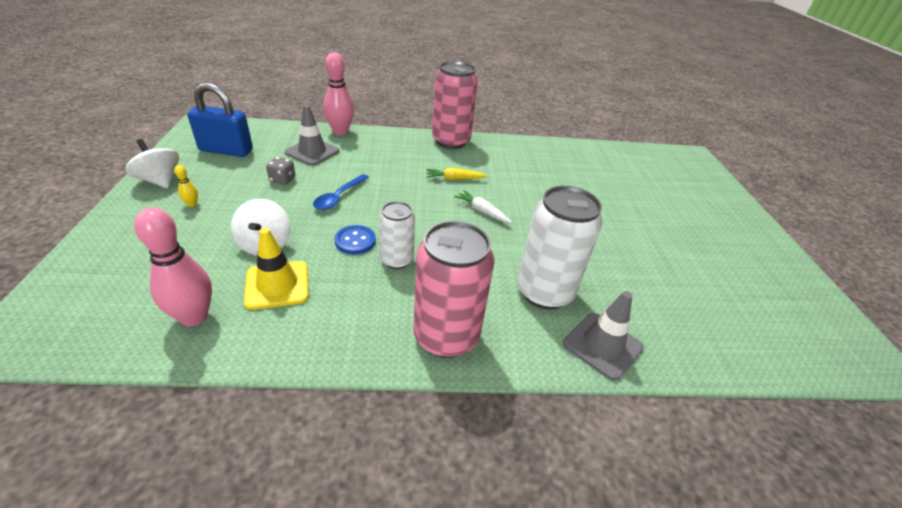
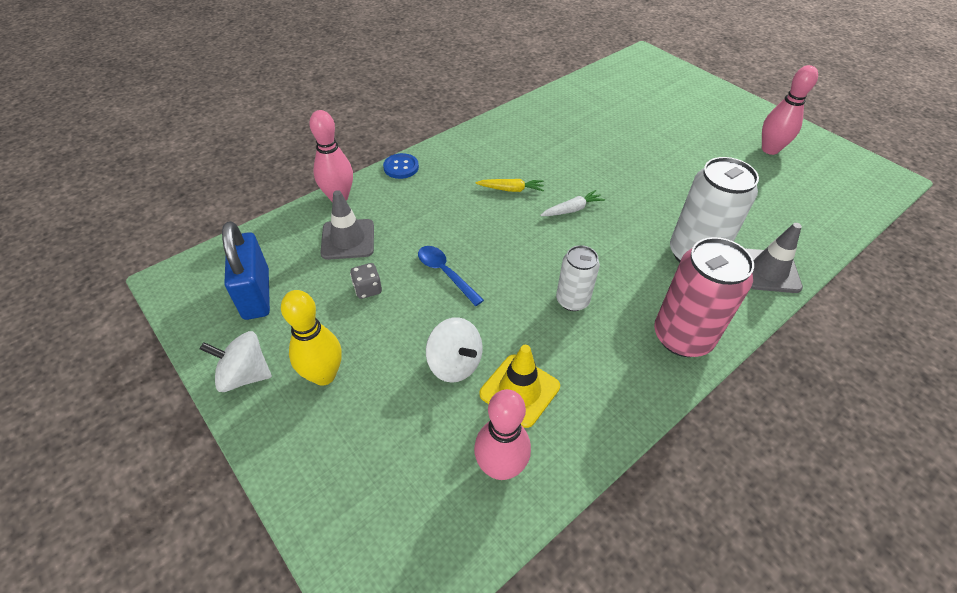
camera: 35 degrees left, 10 degrees up
(192, 204) = (324, 375): yellow bowling pin -> yellow bowling pin, size x2.27
(226, 150) = (256, 294): blue padlock -> blue padlock turned 75 degrees counterclockwise
(338, 197) = (445, 273): blue spoon -> blue spoon turned 150 degrees clockwise
(355, 241) = (519, 306): blue button -> blue button (401, 167)
(451, 141) = (454, 148): pink can -> none
(454, 179) = (511, 189): yellow carrot -> yellow carrot turned 135 degrees counterclockwise
(482, 211) = (572, 209): white carrot -> white carrot turned 150 degrees clockwise
(738, 265) = (770, 149): none -> pink bowling pin

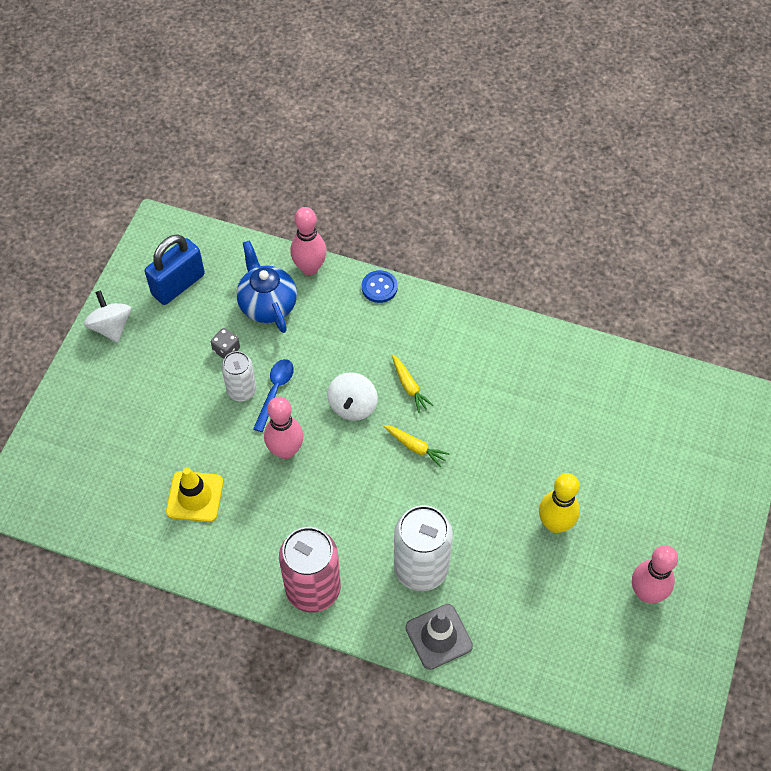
camera: 60 degrees right, 10 degrees up
(324, 375) = (137, 371): yellow bowling pin -> yellow bowling pin (555, 524)
(348, 239) = (267, 304): grey traffic cone -> blue teapot
(455, 363) = (193, 444): white spinning top -> white spinning top (353, 406)
(500, 467) = (128, 513): pink bowling pin -> pink bowling pin (285, 450)
(572, 209) = (415, 447): white carrot -> yellow carrot
(572, 300) = (303, 494): white can -> white can (242, 390)

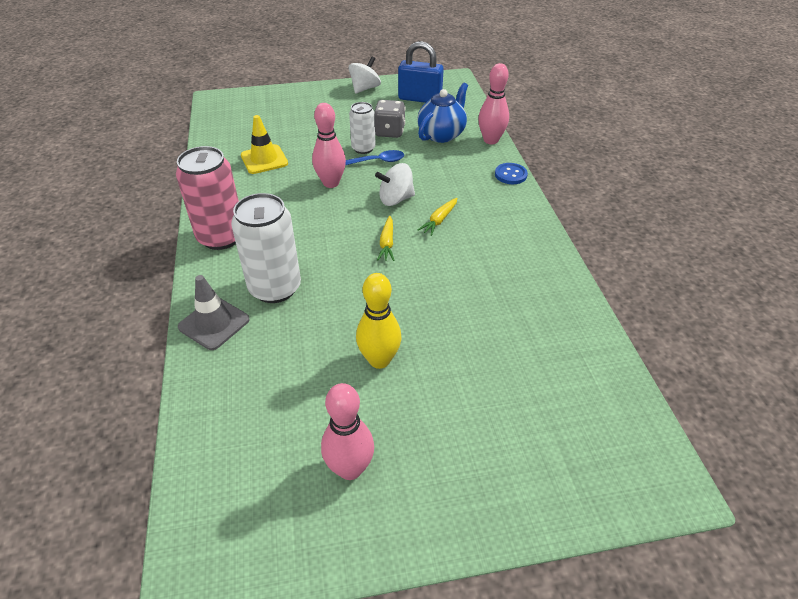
camera: 60 degrees right, 15 degrees down
(226, 350) = (389, 132): grey dice -> grey dice, size x1.63

